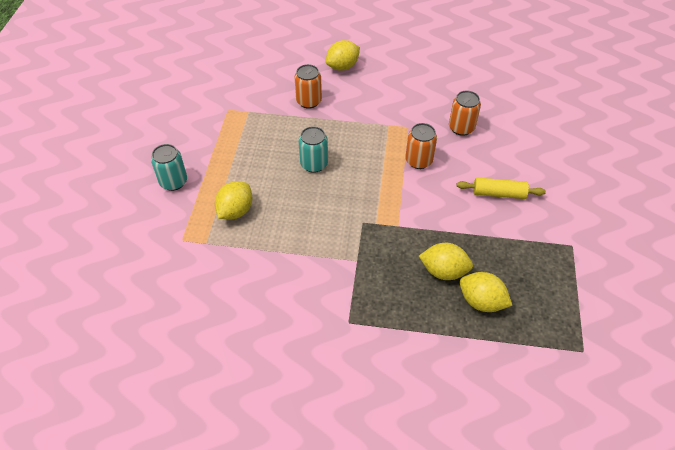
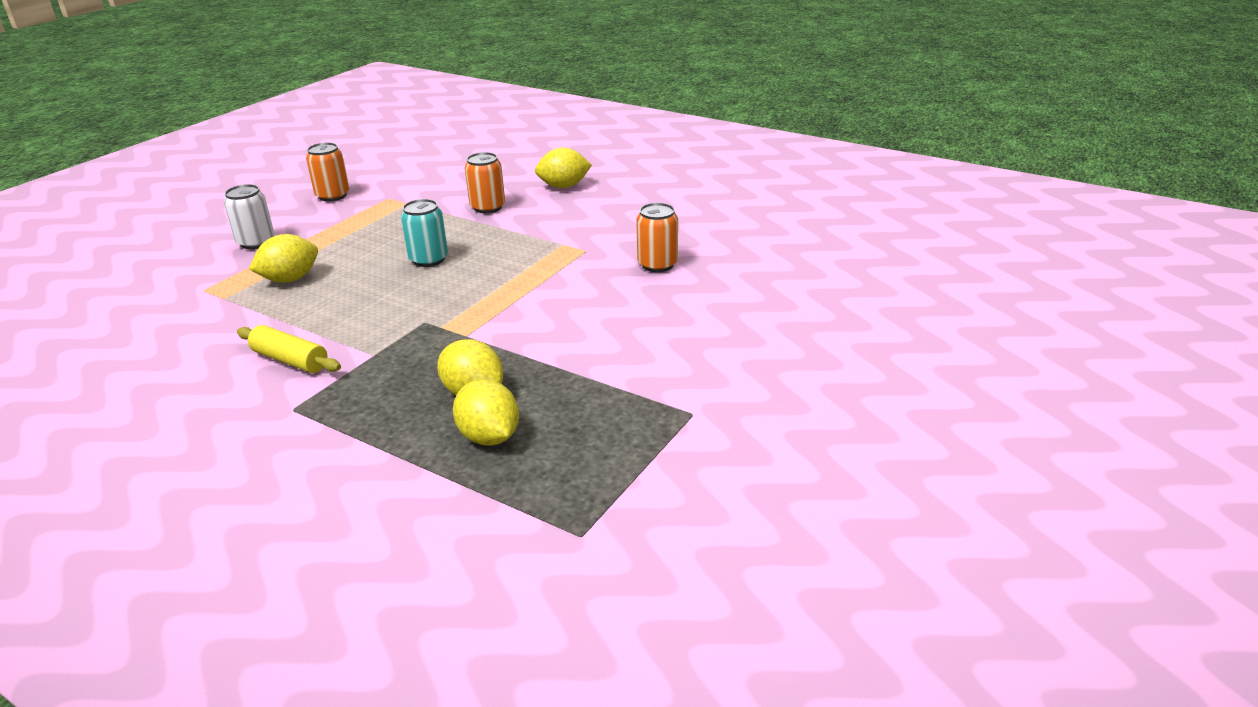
camera: 25 degrees right, 20 degrees down
(173, 182) = (256, 242): turquoise can -> white can
(418, 161) = (564, 282): orange can -> orange can (332, 196)
(498, 193) = (639, 336): yellow rolling pin -> yellow rolling pin (290, 360)

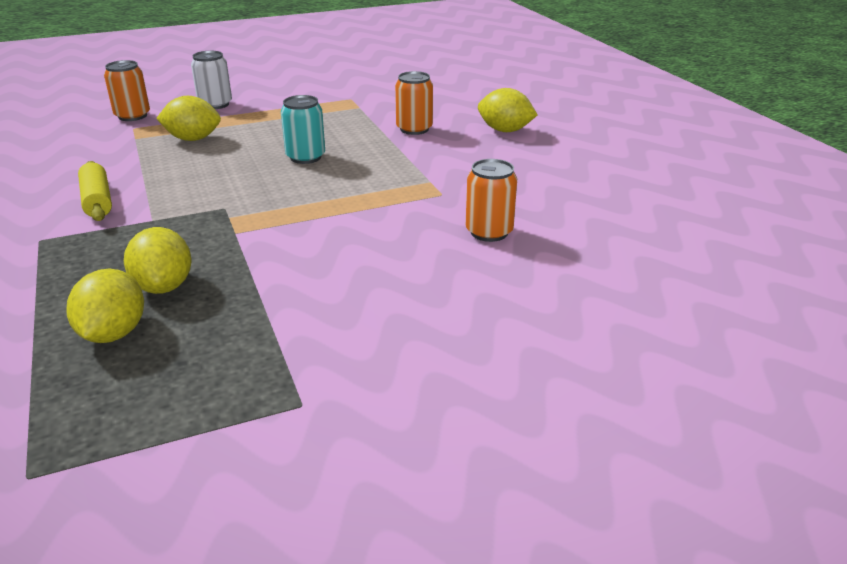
camera: 35 degrees right, 0 degrees up
(332, 196) = (315, 86): orange can -> orange can (132, 116)

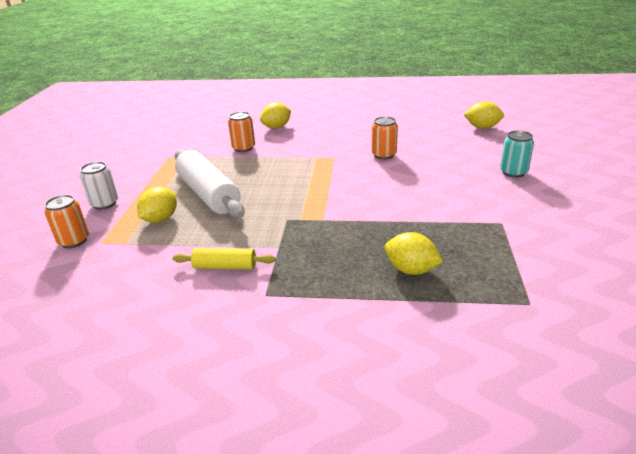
camera: 60 degrees left, 0 degrees up
(164, 286) = (369, 249): yellow lemon -> yellow lemon (482, 127)
(267, 145) = (208, 194): none -> white rolling pin
(305, 157) = (243, 184): turquoise can -> turquoise can (513, 172)

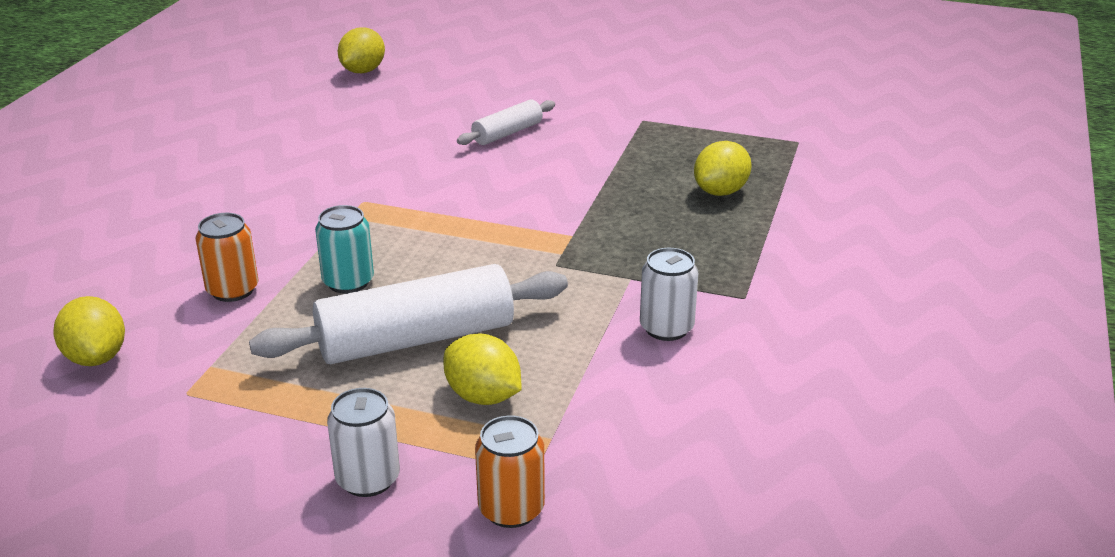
camera: 80 degrees left, 0 degrees up
(225, 266) = (666, 328): yellow rolling pin -> white can
(276, 127) = (161, 244): yellow lemon -> yellow lemon (96, 357)
(384, 155) = (393, 158): orange can -> none
(439, 179) = (507, 133): none -> white rolling pin
(513, 172) = (521, 85): turquoise can -> turquoise can (348, 282)

